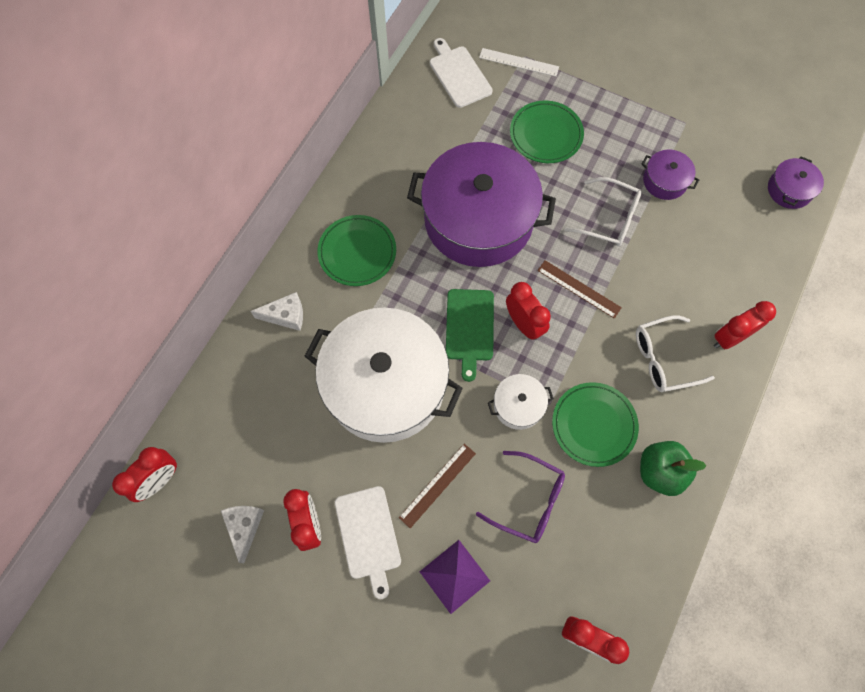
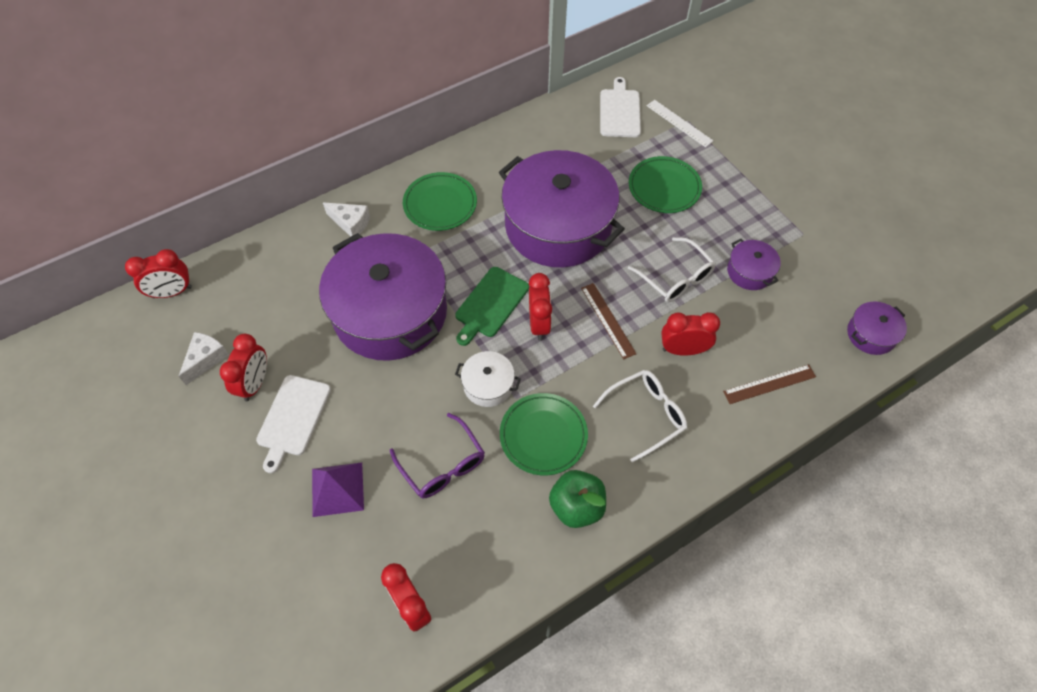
camera: 30 degrees right, 10 degrees down
(385, 385) = (390, 312): white pot -> purple pot
(437, 485) = (376, 410): brown ruler -> brown ruler (769, 384)
(663, 359) = (646, 415): white glasses -> white glasses turned 135 degrees clockwise
(729, 337) = (723, 429): red clock -> red clock (683, 350)

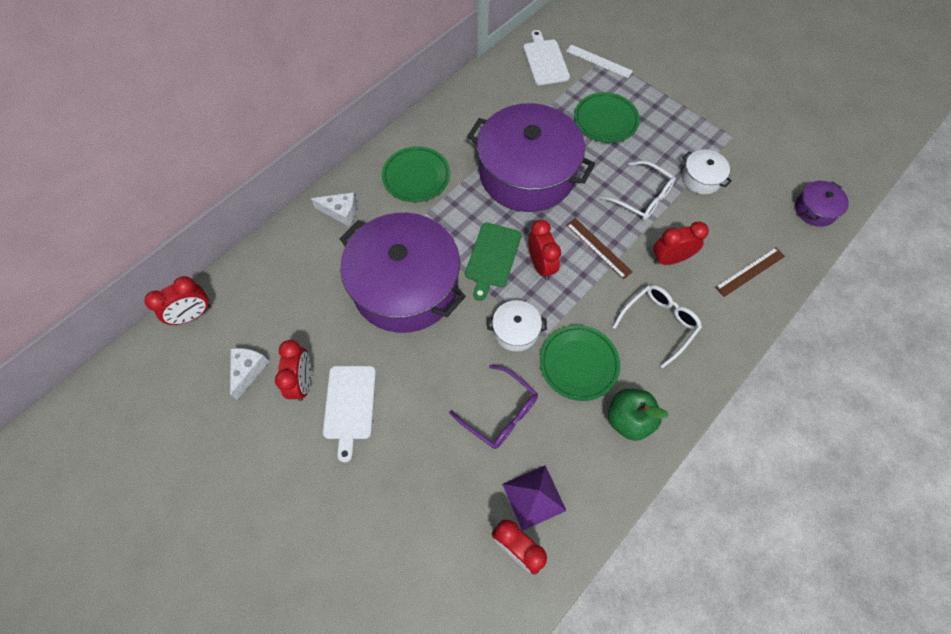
camera: 15 degrees left, 5 degrees up
(337, 489) = (414, 460): purple pyramid -> purple pyramid (534, 497)
(750, 271) = (701, 178): purple pot -> white pot

